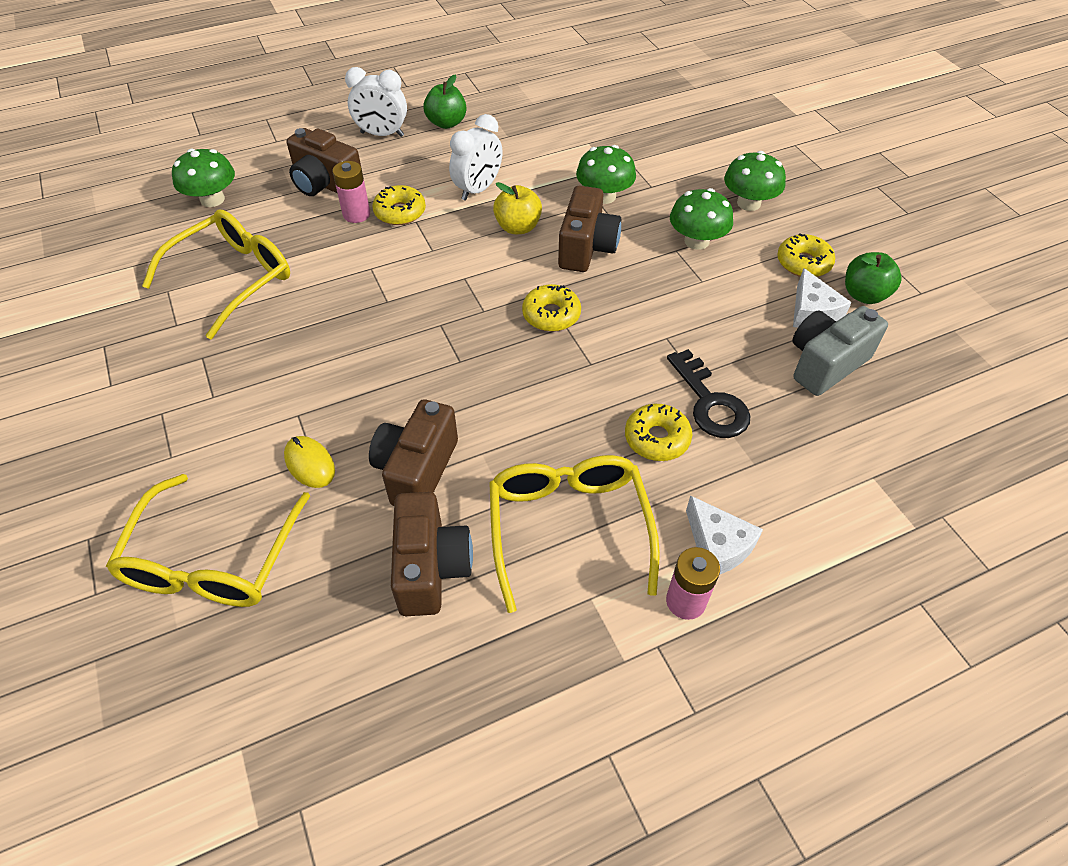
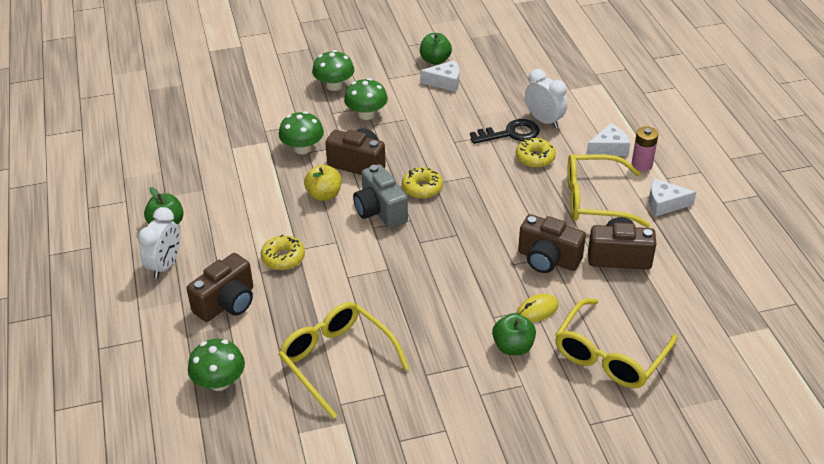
camera: 80 degrees left, 10 degrees down
(213, 560) = (609, 355): yellow glasses -> yellow glasses turned 105 degrees clockwise
(240, 441) = (513, 347): none -> green apple
(356, 214) = (277, 284): pink battery -> none
(478, 189) = (270, 212): white clock -> white clock (544, 120)
(580, 641) = (664, 204): none -> white cheese
(803, 263) = (401, 76): yellow donut -> none
(825, 364) = (488, 86): grey camera -> grey camera (380, 211)

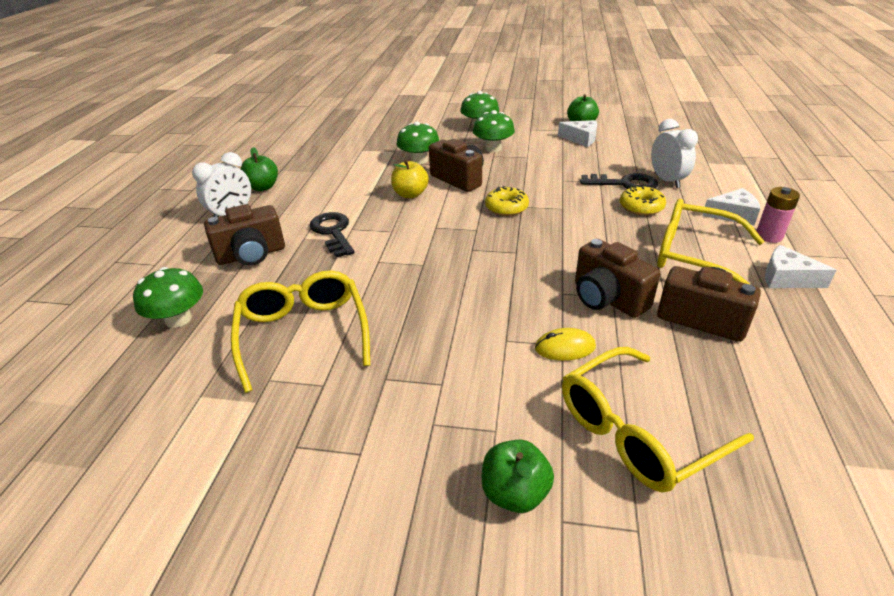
camera: 25 degrees right, 5 degrees down
(283, 258) = (333, 232): yellow donut -> black key
(380, 211) = (452, 216): grey camera -> none
(513, 347) = (510, 380): green apple -> green apple (515, 493)

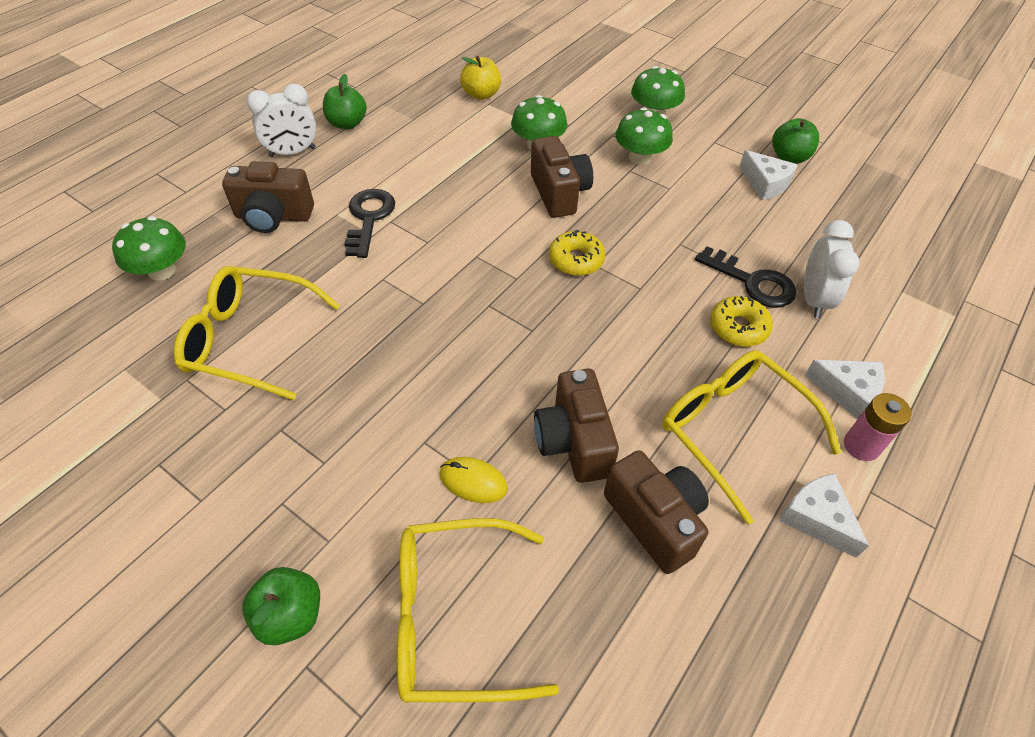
camera: 25 degrees right, 15 degrees up
(303, 333) = (250, 340): yellow glasses -> yellow glasses turned 90 degrees counterclockwise
(410, 194) = (487, 195): yellow apple -> yellow apple (481, 94)

